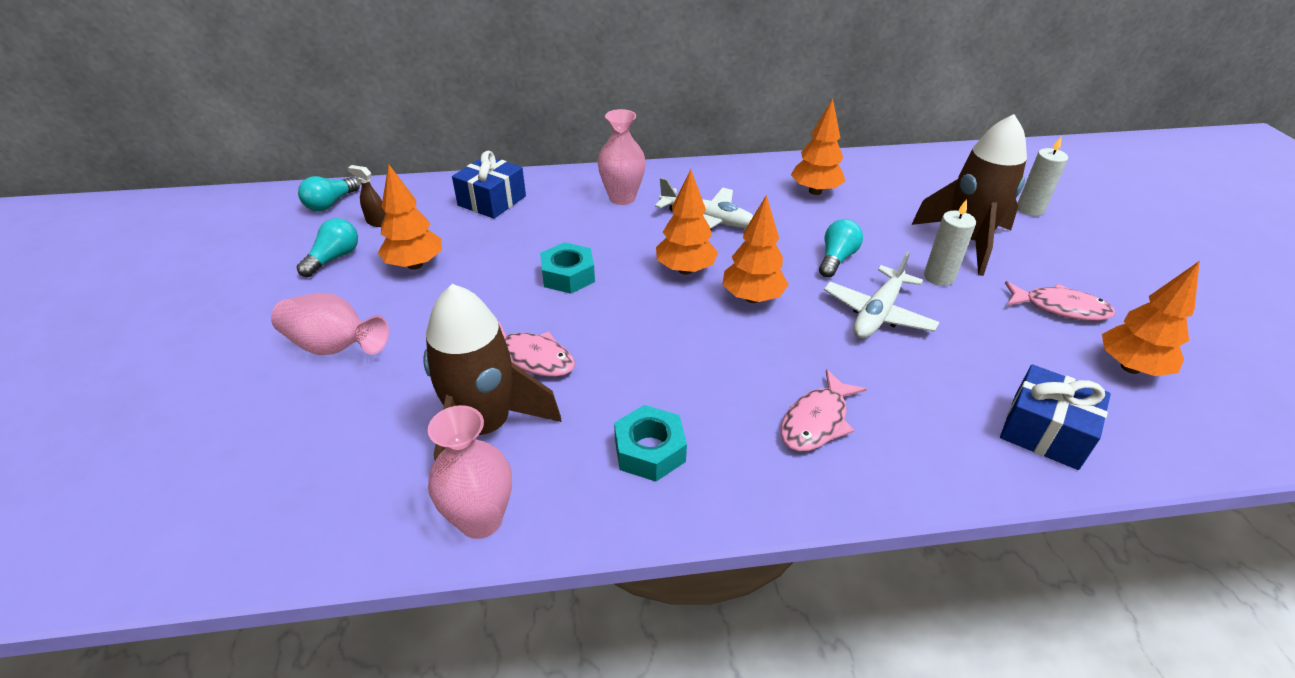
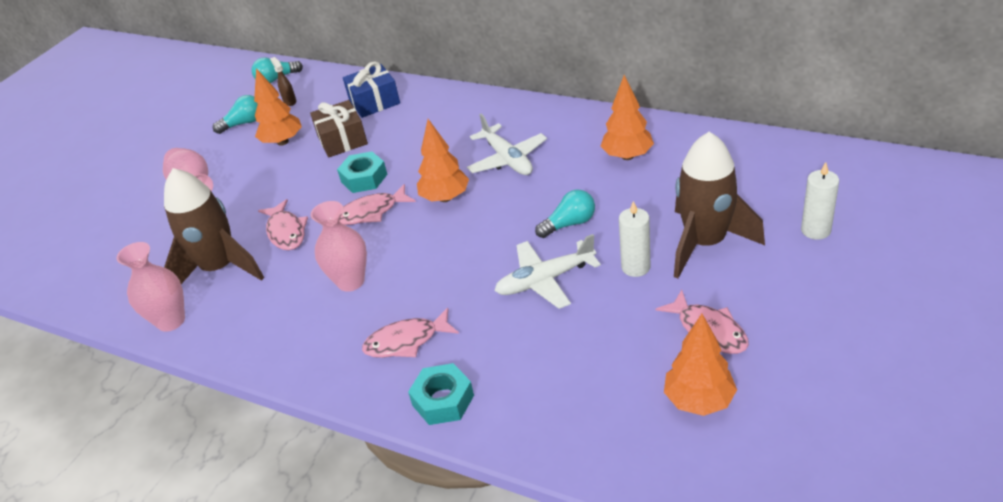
camera: 40 degrees right, 0 degrees up
(494, 245) = (342, 140): none -> brown gift
(617, 306) = (371, 212): none -> pink fish
(622, 198) = (465, 122): pink vase -> pink vase (351, 281)
(649, 450) = (289, 318): turquoise nut -> turquoise nut (443, 400)
(752, 298) = (467, 236): orange tree -> none
(1045, 431) = (555, 416): blue gift -> none

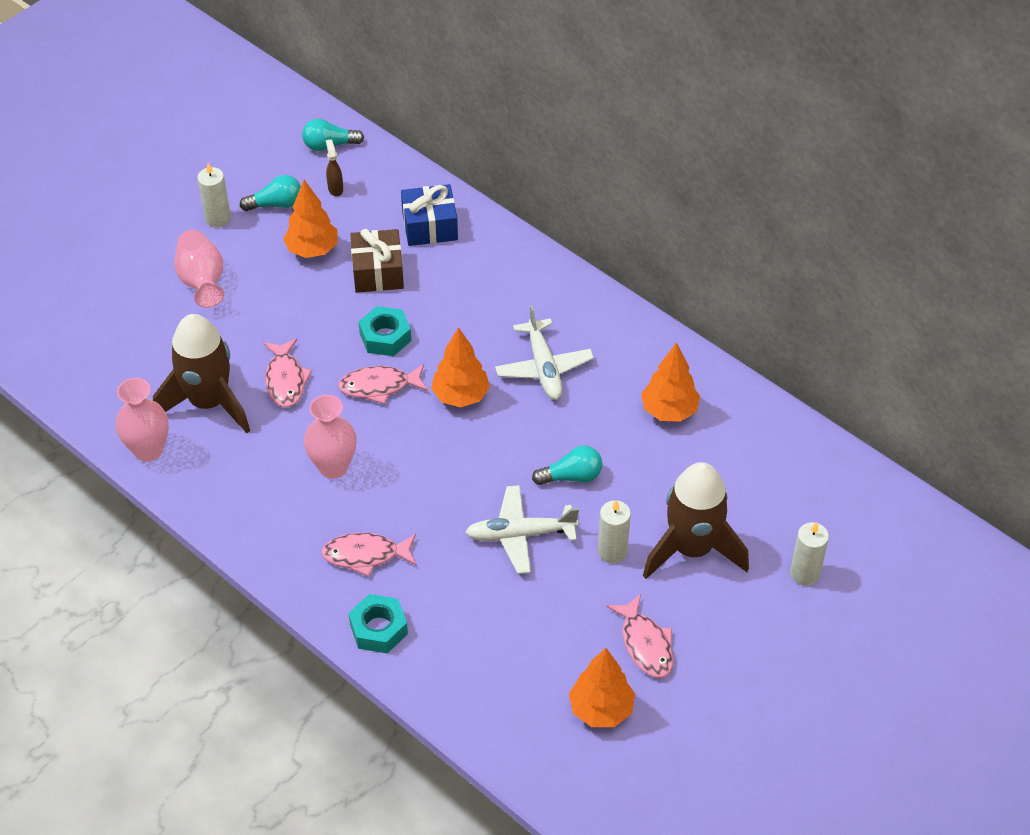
camera: 10 degrees right, 10 degrees up
(197, 145) = (218, 218): none -> white candle

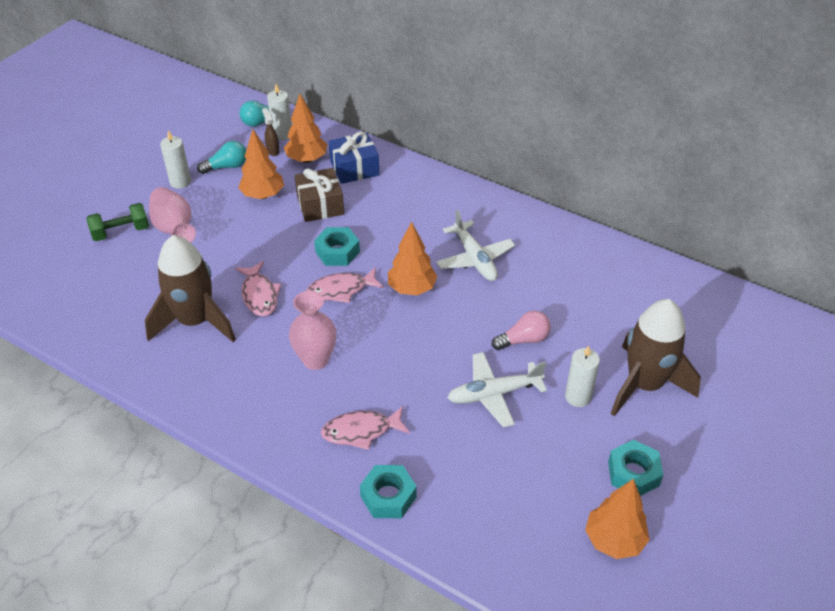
camera: 10 degrees left, 5 degrees down
(140, 277) = (121, 232): none -> green dumbbell
(148, 450) = (146, 368): pink vase -> none
(571, 476) = (523, 340): turquoise light bulb -> pink light bulb
(645, 644) = (633, 473): pink fish -> turquoise nut
(669, 411) = (587, 278): orange tree -> orange tree (307, 159)
(804, 573) = (746, 392): white candle -> white candle (282, 134)

